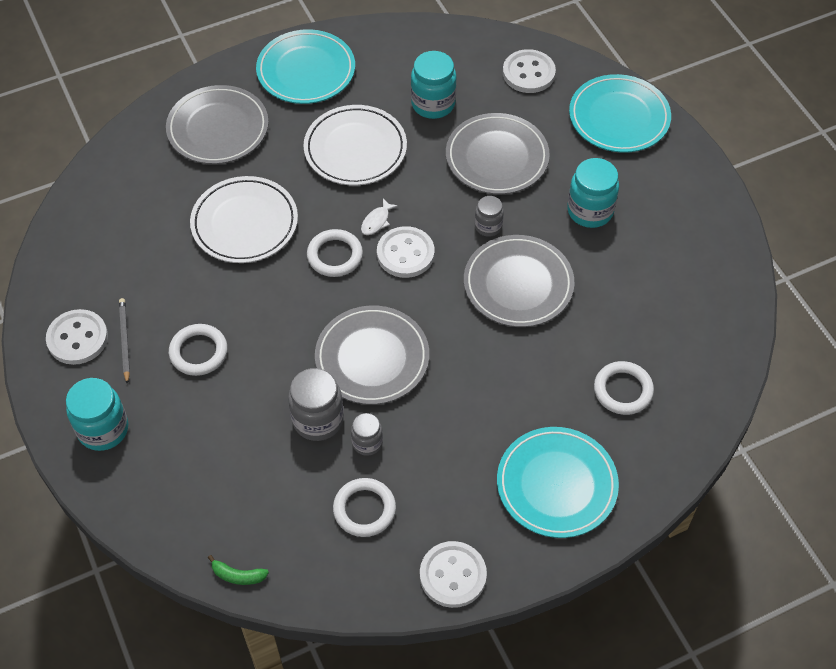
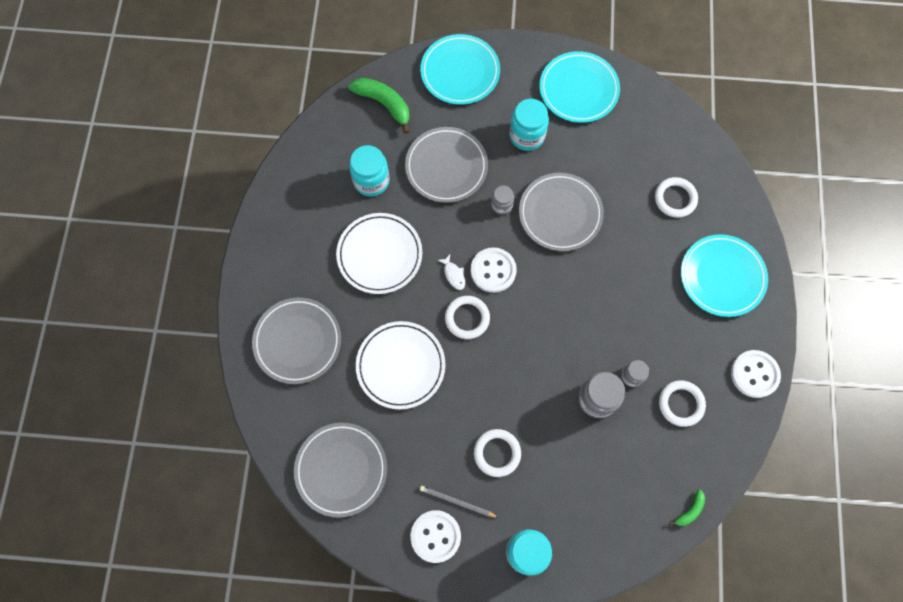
camera: 60 degrees left, 15 degrees up
(306, 71) = (282, 250): turquoise plate -> turquoise plate (578, 89)
(372, 358) = (567, 338): grey plate -> grey plate (341, 469)
(528, 73) = (384, 104): white button -> green banana

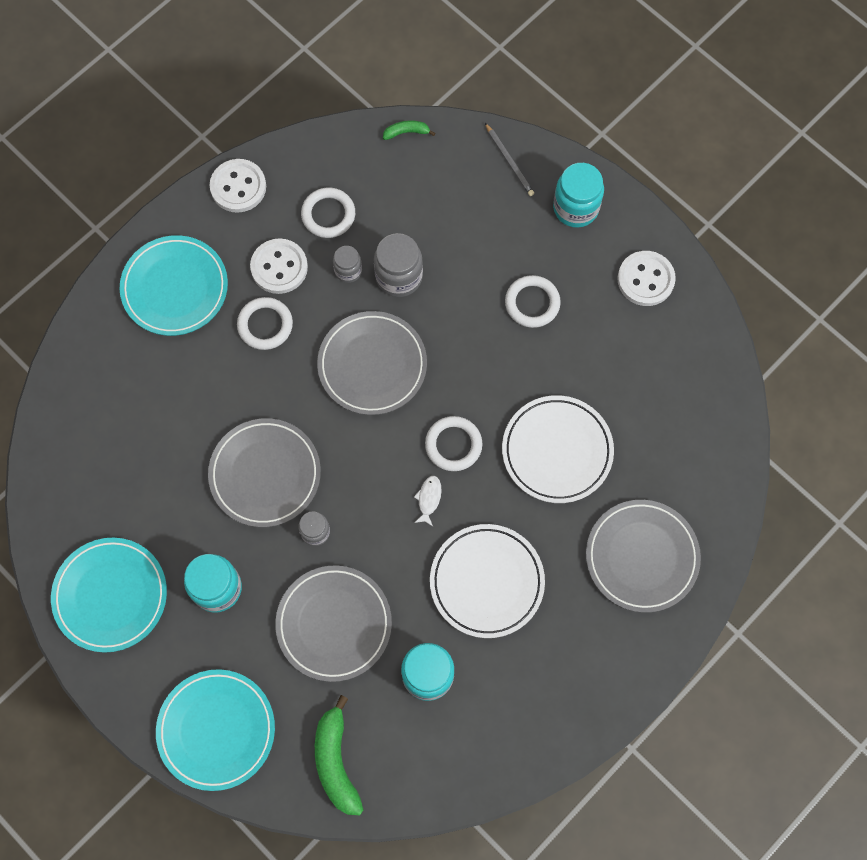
camera: 140 degrees left, 0 degrees up
(341, 469) = (689, 400): grey plate -> grey plate (372, 365)
(457, 502) = (603, 292): grey pencil -> grey pencil (509, 161)
(493, 270) = (386, 471): white button -> white button (279, 267)
(675, 199) = (138, 395): white ring -> white ring (265, 325)

